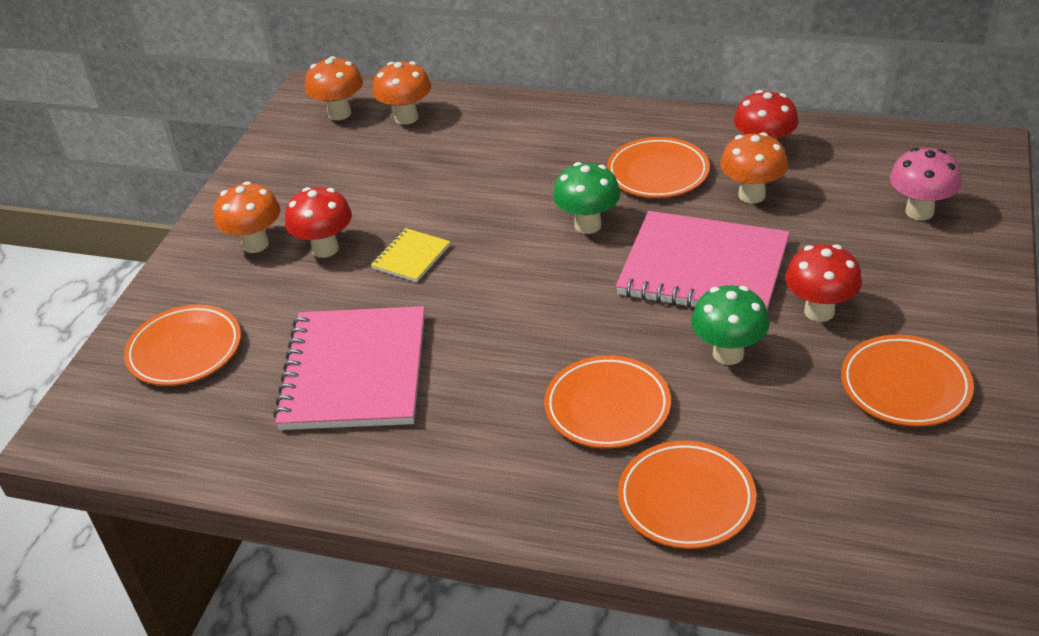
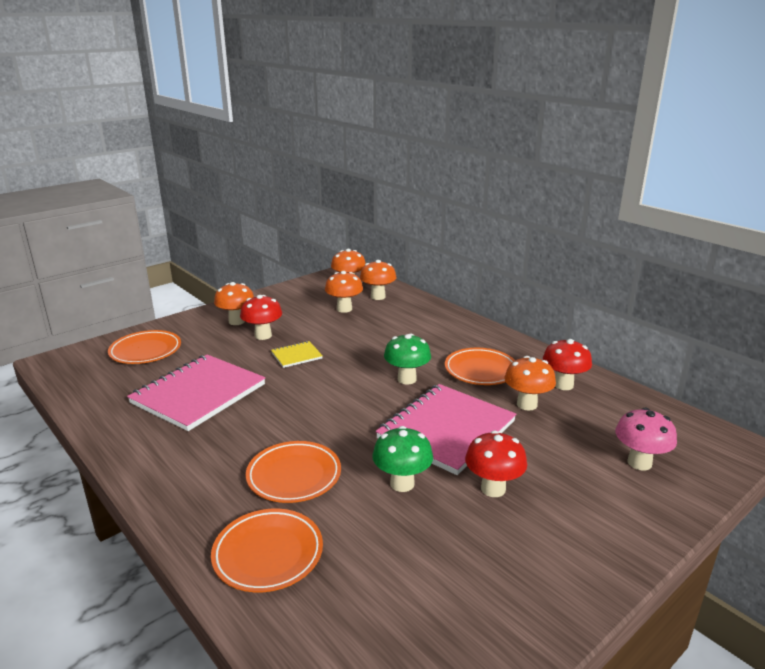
camera: 30 degrees right, 15 degrees down
(384, 157) = (344, 309): none -> orange mushroom
(703, 268) = (446, 430): pink notebook -> pink notebook turned 75 degrees clockwise
(905, 386) = (500, 567): orange plate -> none

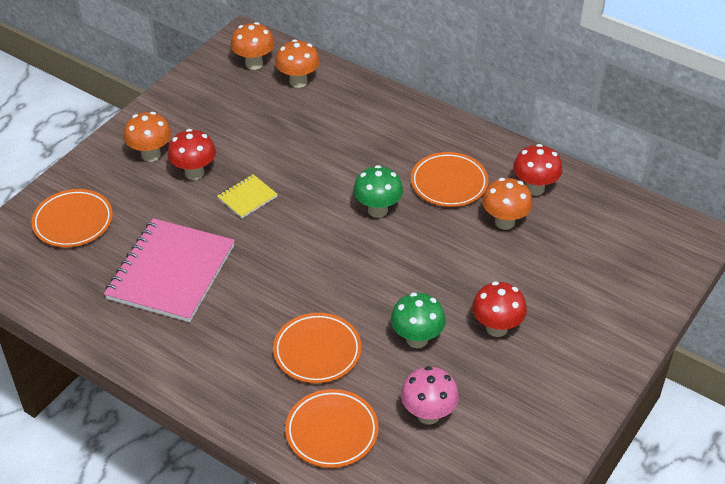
camera: 15 degrees left, 20 degrees up
(344, 309) = (267, 111): orange mushroom -> none
(446, 430) = (437, 270): pink notebook -> none
(639, 463) = (615, 273): pink mushroom -> pink mushroom (428, 414)

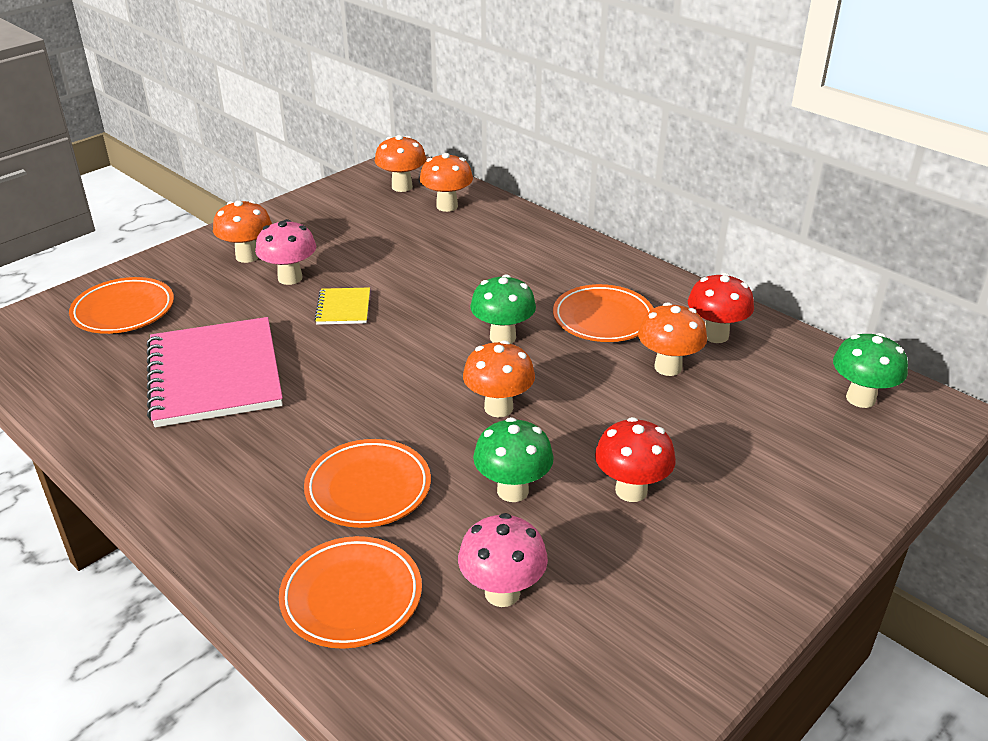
camera: 10 degrees right, 10 degrees down
(171, 272) = (214, 375): pink notebook -> pink notebook turned 45 degrees counterclockwise
(194, 173) = (290, 278): red mushroom -> pink mushroom
(247, 197) = (343, 308): yellow notebook -> yellow notebook turned 60 degrees counterclockwise
(390, 273) = (498, 408): none -> orange mushroom
(643, 232) = (860, 398): none -> green mushroom

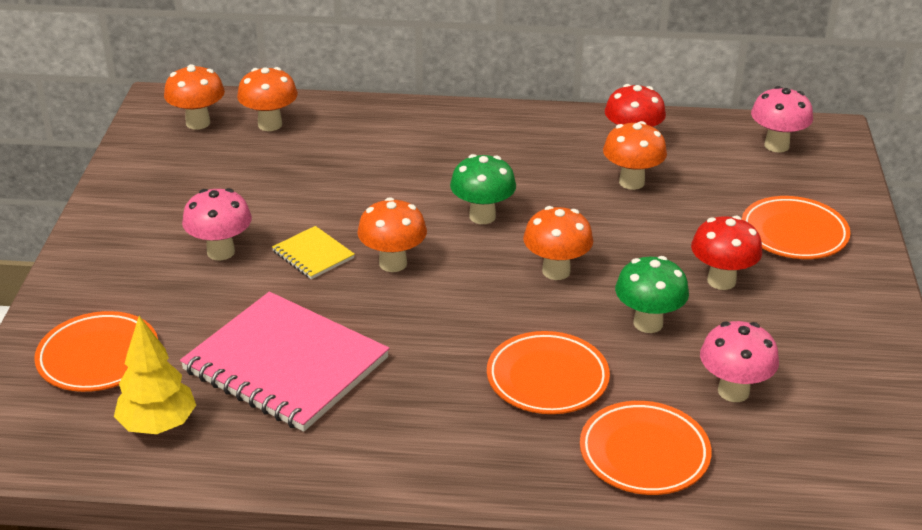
camera: 40 degrees left, 0 degrees up
(88, 373) = (158, 425): none -> yellow tree
(247, 256) = (144, 251): orange mushroom -> orange mushroom (393, 263)
(603, 319) = (537, 166): orange plate -> orange plate (794, 233)
(860, 398) = (776, 145): green mushroom -> pink mushroom

